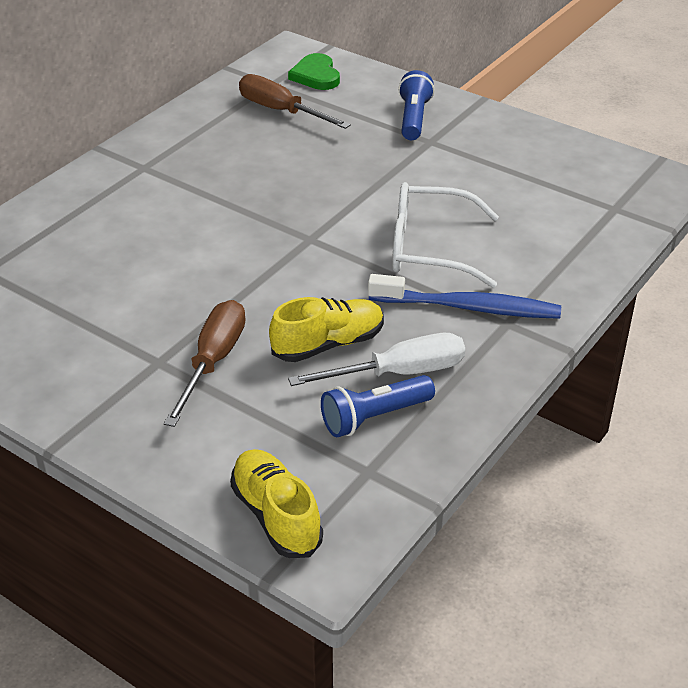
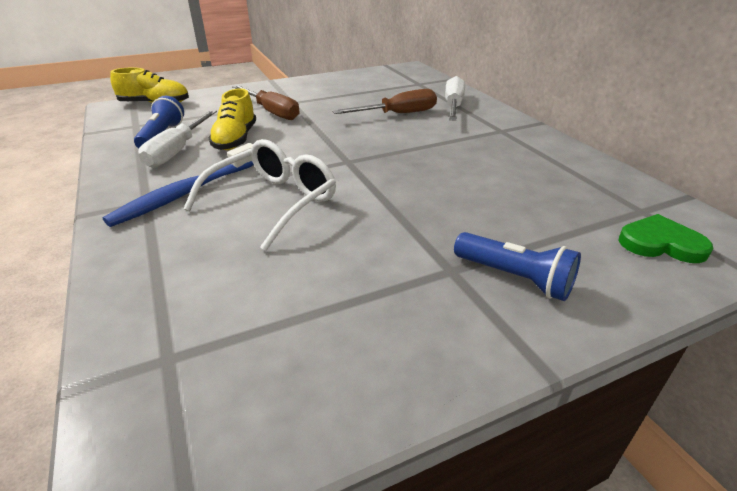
camera: 120 degrees right, 5 degrees down
(78, 216) = (453, 106): none -> white screwdriver
(281, 111) = (572, 200): brown screwdriver -> brown screwdriver (398, 114)

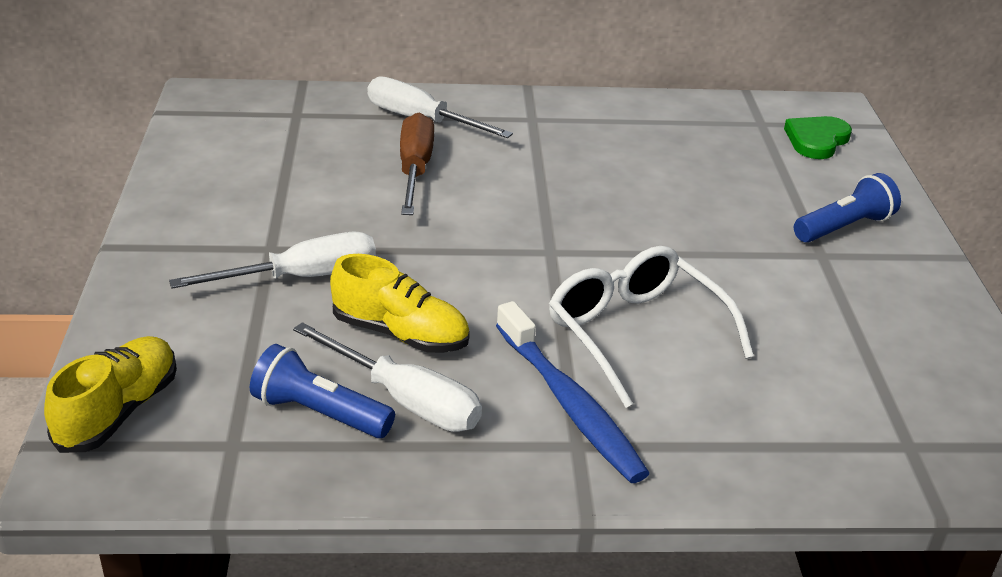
camera: 70 degrees left, 0 degrees up
(272, 112) = (301, 277): brown screwdriver -> white screwdriver

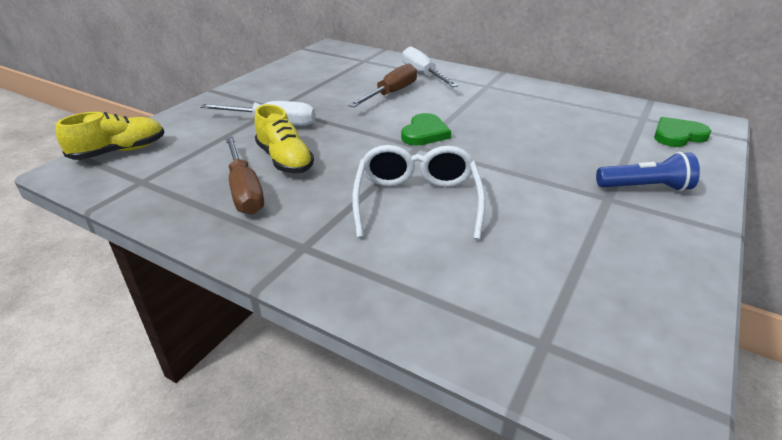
camera: 35 degrees right, 0 degrees up
(319, 413) = (196, 182): blue flashlight -> none
(405, 400) = (244, 190): white screwdriver -> brown screwdriver
(536, 227) = (425, 133): none -> green heart
(569, 403) = (328, 223): blue toothbrush -> none

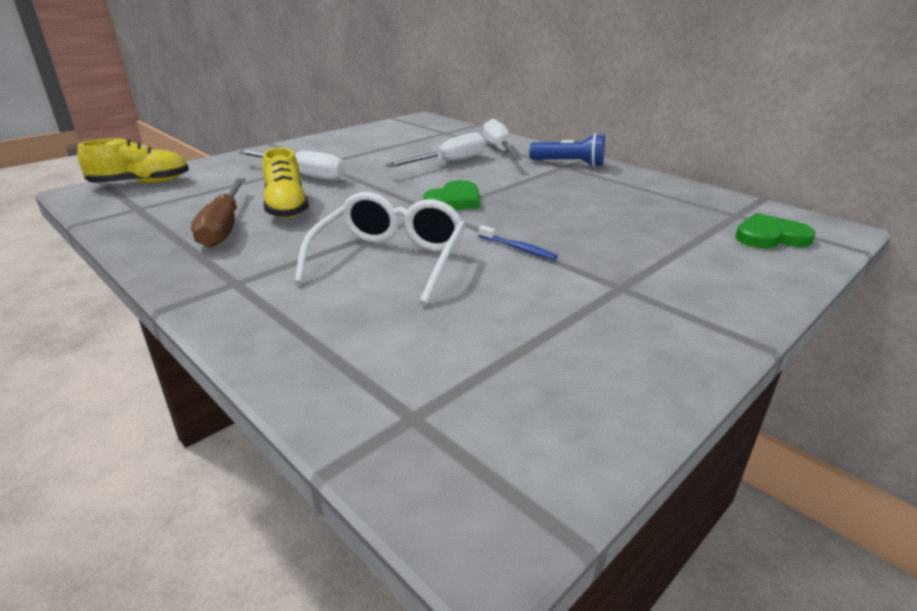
camera: 15 degrees right, 5 degrees down
(391, 93) = (449, 163): brown screwdriver -> white screwdriver
(509, 174) = (518, 248): none -> blue toothbrush
(645, 187) = (679, 283): blue flashlight -> blue flashlight (569, 163)

